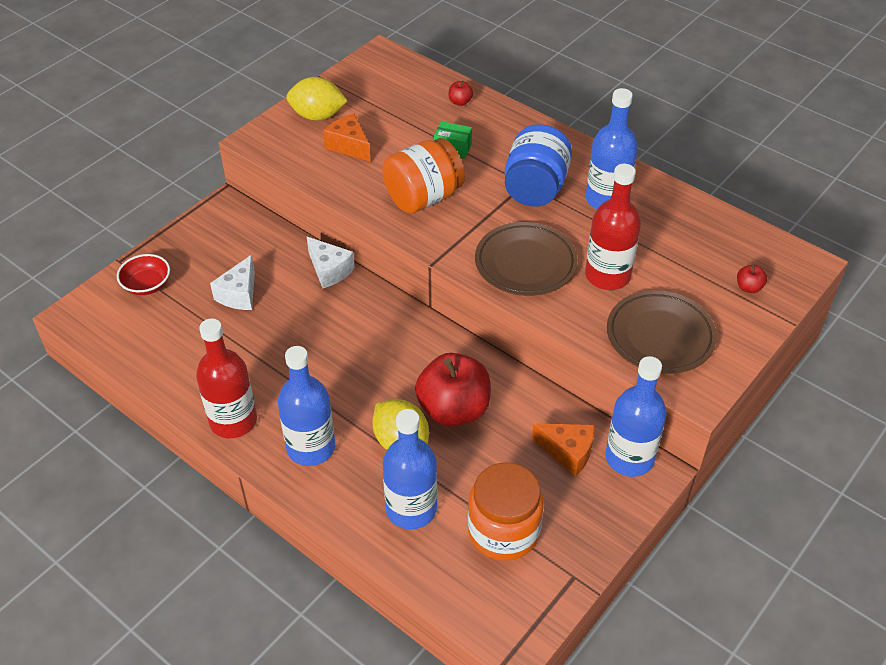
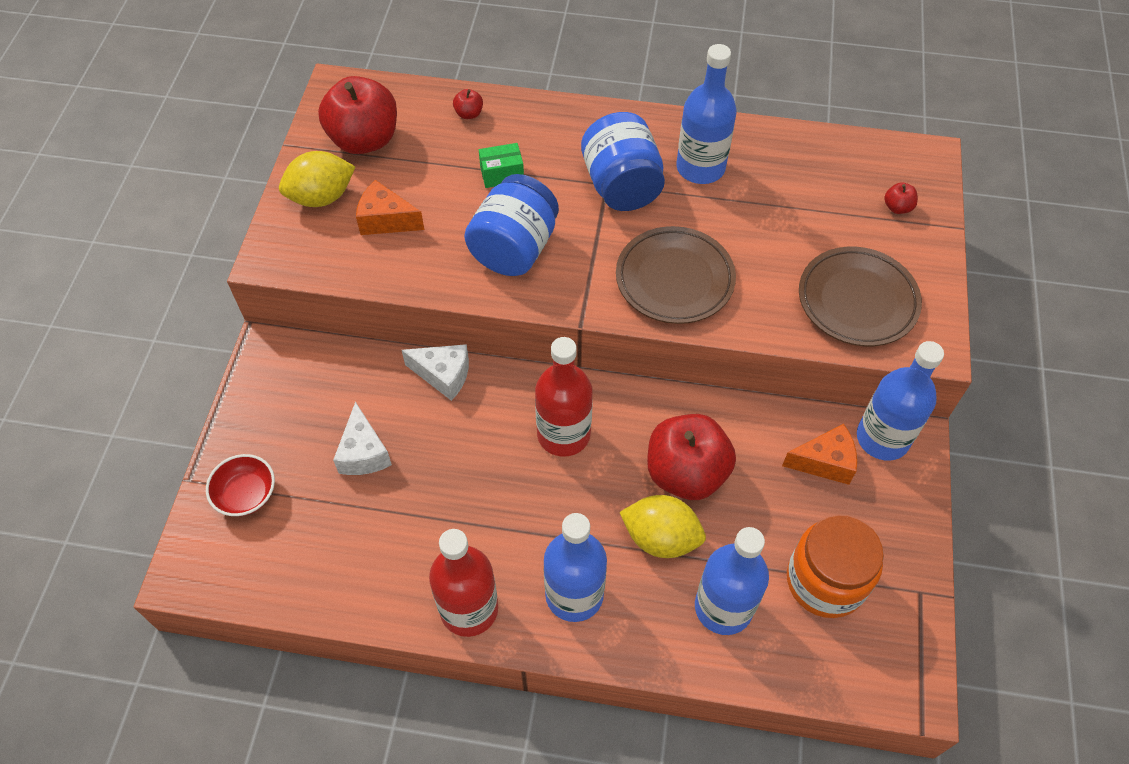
camera: 30 degrees left, 10 degrees up
(374, 92) = (364, 140): none -> red apple
(423, 197) = (514, 248): orange jar -> blue jar
(607, 275) = (762, 255): red bottle -> red bottle (563, 434)

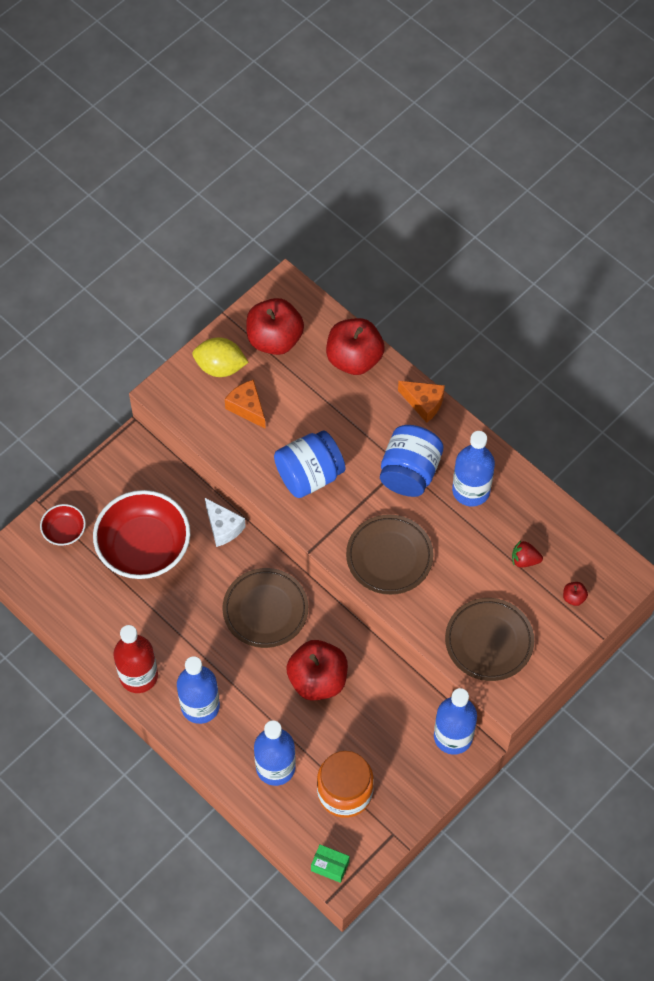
camera: 35 degrees right, 5 degrees up
(363, 453) = (144, 547): white cheese -> red bowl
(469, 114) = (354, 358): red apple -> red apple, size x2.49
(502, 174) = (341, 417): green box -> green box (330, 866)
(563, 434) = (265, 610): red bottle -> brown plate
(660, 538) = (272, 707): yellow lemon -> none
(815, 201) = (524, 560): none -> red strawberry
(824, 462) = (405, 727): orange cheese -> orange cheese (424, 403)

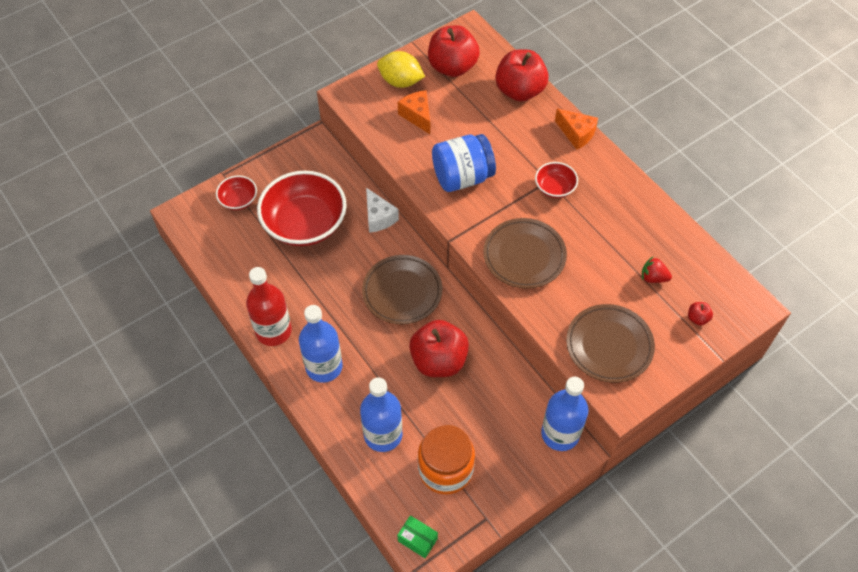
camera: 10 degrees right, 5 degrees down
(409, 472) = (555, 187): blue jar -> red bowl
(471, 490) = (609, 210): blue bottle -> none

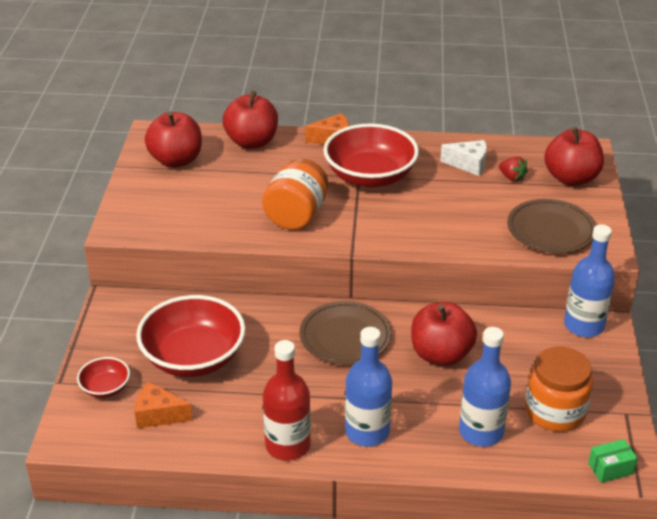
camera: 50 degrees left, 20 degrees down
(379, 217) = (249, 308): white cheese -> white cheese (469, 164)
(400, 81) = (149, 194): yellow lemon -> none
(417, 116) = (199, 204): orange cheese -> orange cheese (158, 415)
(462, 177) = (296, 215): blue jar -> orange jar
(524, 256) = (416, 226): brown plate -> none
(555, 187) = (370, 176): red bowl -> red bowl, size x2.11
(653, 277) = (512, 178): red strawberry -> red strawberry turned 105 degrees counterclockwise
(697, 318) = (571, 178): red apple -> red apple, size x2.49

